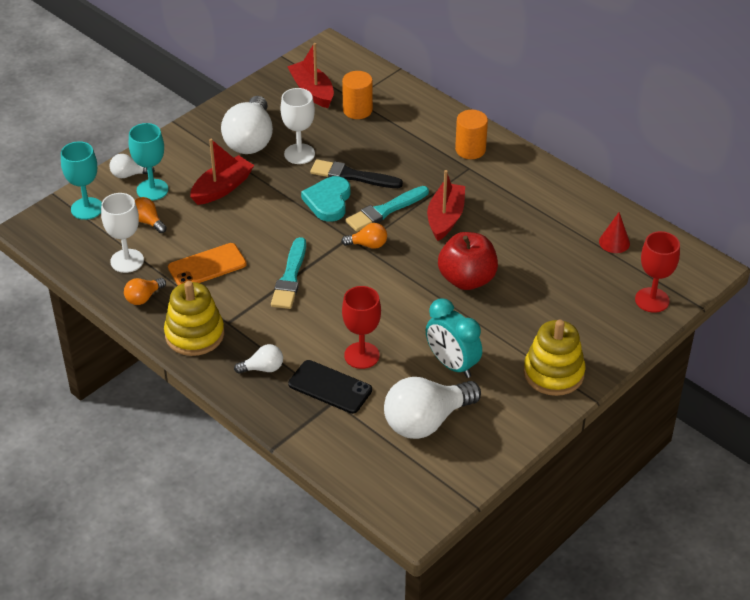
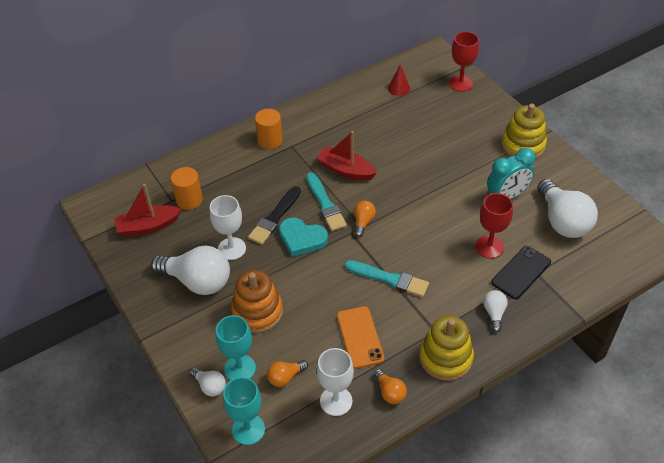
camera: 75 degrees left, 5 degrees up
(129, 175) = (210, 386): white light bulb -> white light bulb turned 60 degrees counterclockwise
(222, 188) = (257, 312): red boat -> orange stacking toy
(467, 279) = (418, 171): red apple -> none

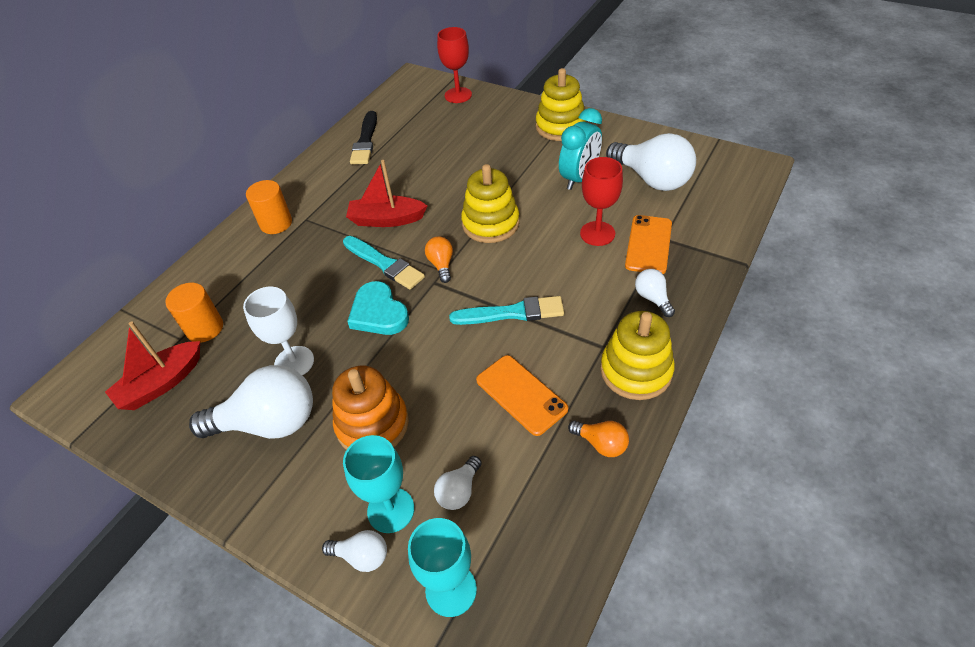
camera: 25 degrees left, 0 degrees up
(275, 217) = (330, 303): black brush -> black brush (365, 141)
(285, 377) = (459, 491): orange light bulb -> white light bulb
(302, 239) = (378, 313): turquoise heart -> turquoise heart turned 60 degrees clockwise
(336, 401) = (543, 489): white goblet -> none
(399, 88) = (395, 121): red cone -> none
(417, 205) = (490, 223): none -> yellow stacking toy
(521, 272) = (648, 244): black phone -> orange phone

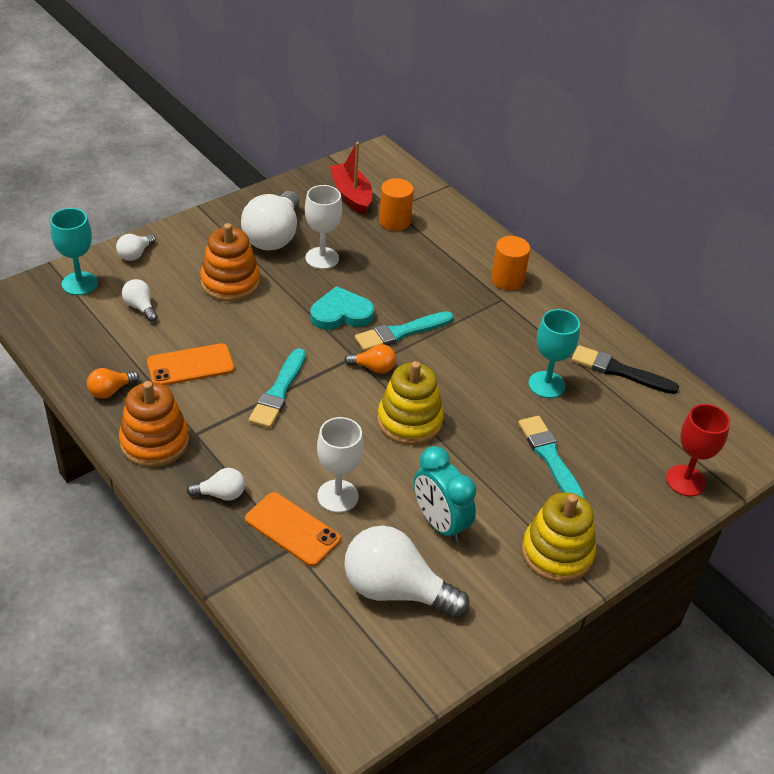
camera: 105 degrees right, 5 degrees down
(386, 219) = (465, 350): red boat -> none
(391, 510) = (155, 274): turquoise goblet -> turquoise goblet (546, 384)
(478, 149) = (550, 458): none -> turquoise brush
(597, 233) = (337, 496): red goblet -> white goblet
(636, 371) = (154, 442): yellow stacking toy -> orange stacking toy
(652, 179) = (395, 590): white light bulb -> white light bulb turned 45 degrees clockwise

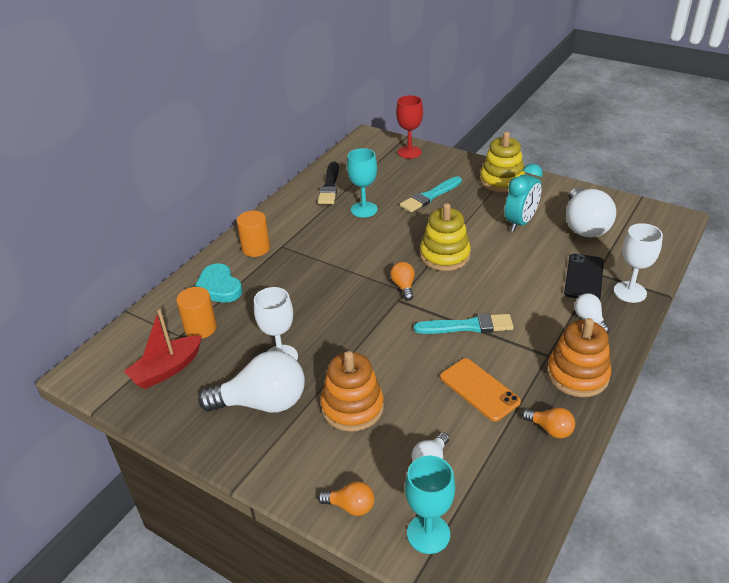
camera: 105 degrees left, 5 degrees down
(135, 254) = (350, 506): white light bulb -> orange light bulb
(292, 529) = (584, 277): orange phone -> black phone
(337, 496) = (538, 267): white goblet -> white goblet (630, 292)
(341, 313) = (351, 322): turquoise heart -> turquoise heart (218, 287)
(401, 332) = (353, 284): turquoise brush -> none

